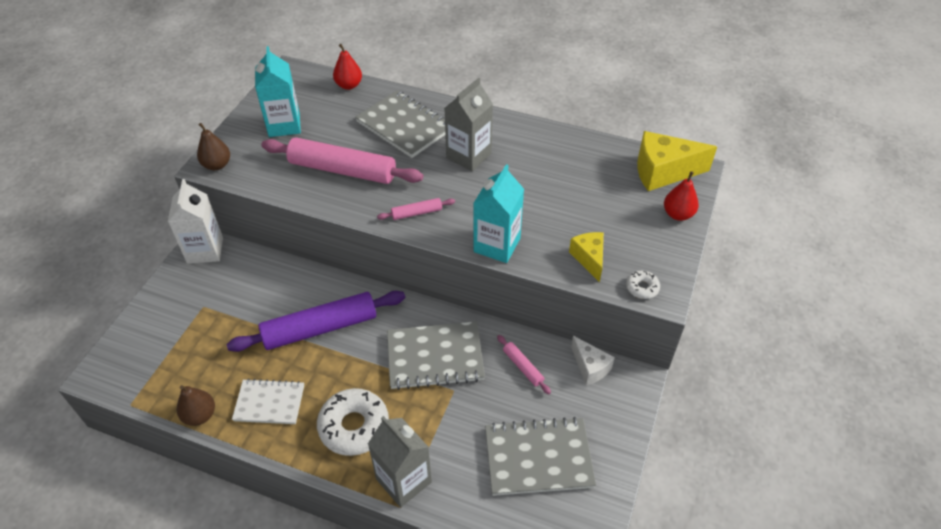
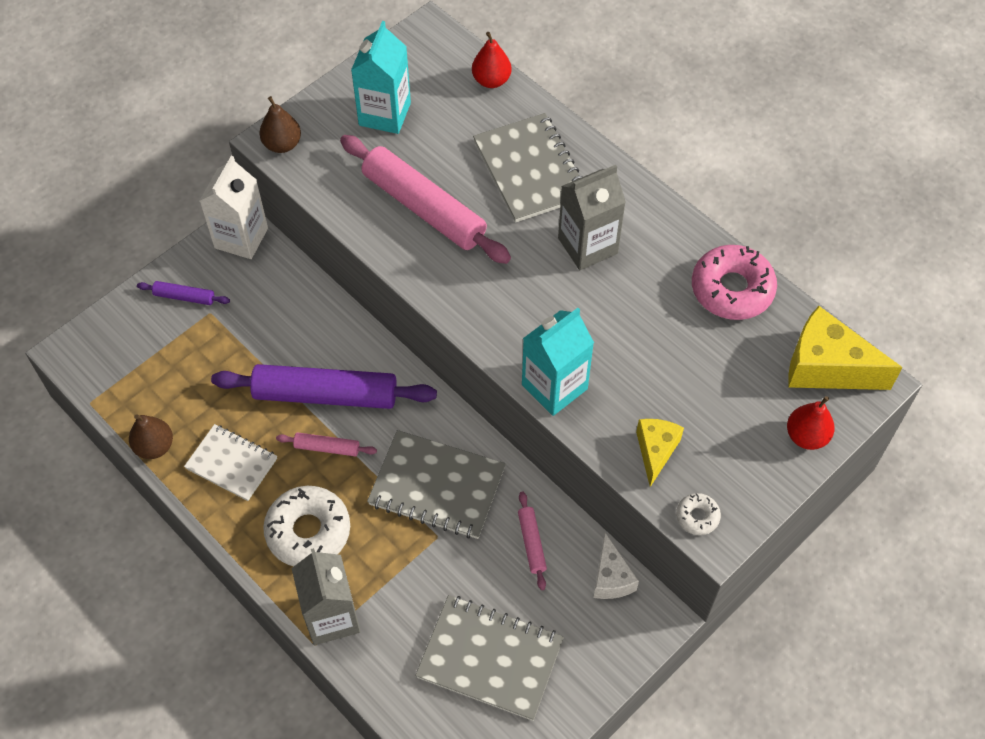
camera: 25 degrees right, 10 degrees up
(177, 303) = (184, 297): none -> purple rolling pin
(416, 213) = (482, 304): pink rolling pin -> pink rolling pin (327, 448)
(576, 149) = (732, 289): none -> pink donut

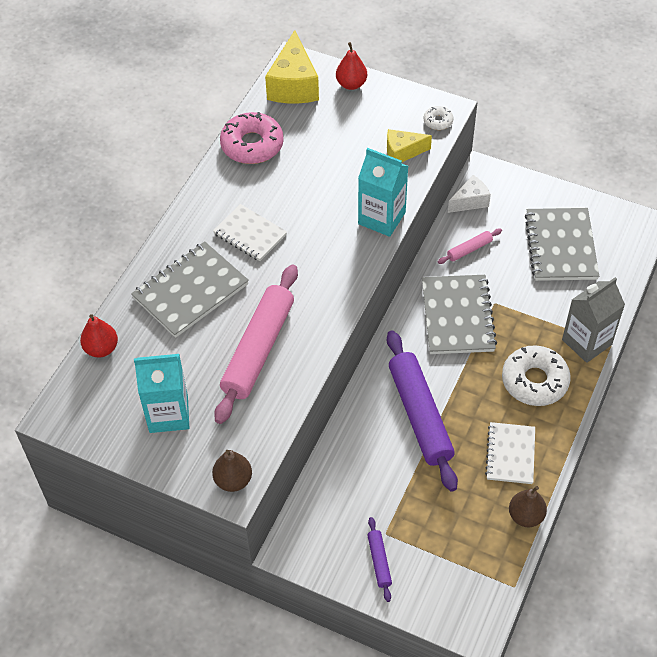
camera: 110 degrees left, 5 degrees down
(241, 238) = (299, 543): white carton -> none
(327, 448) = (463, 396): pink rolling pin -> none
(587, 246) = (250, 234): grey carton -> white notebook

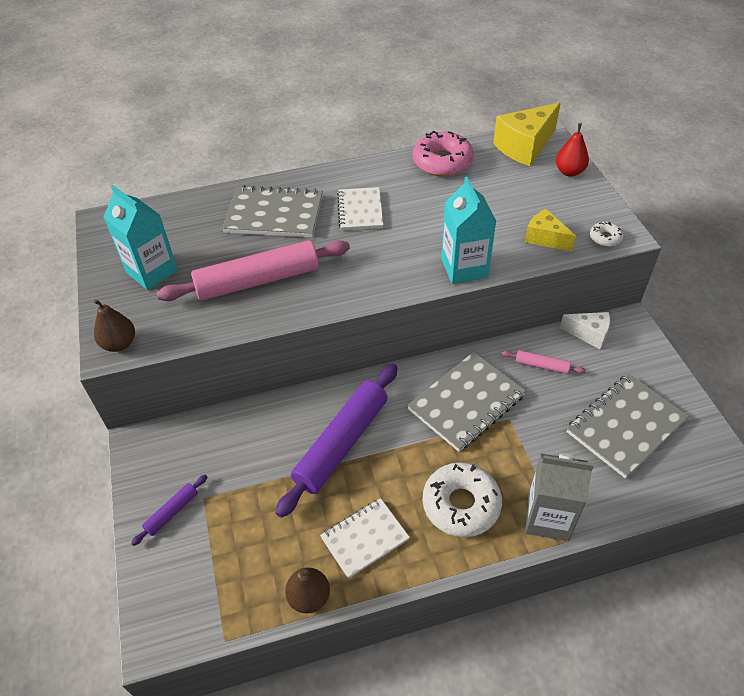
camera: 50 degrees right, 5 degrees down
(101, 348) = (179, 205): red pear -> none

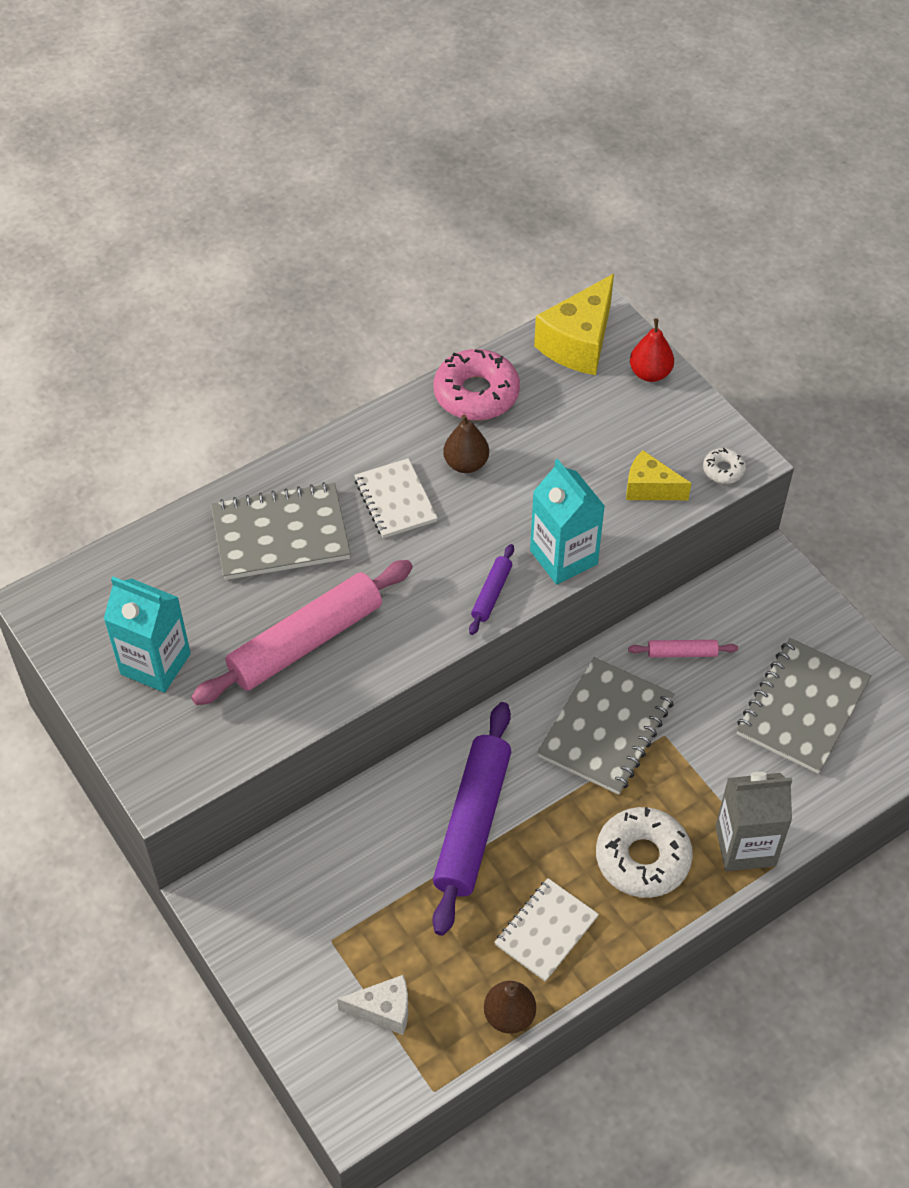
camera: 20 degrees left, 5 degrees up
(119, 344) = (169, 777): brown pear -> brown pear (466, 464)
(172, 512) = (300, 968): purple rolling pin -> purple rolling pin (491, 593)
(589, 334) = (727, 593): white cheese -> white cheese (383, 1010)

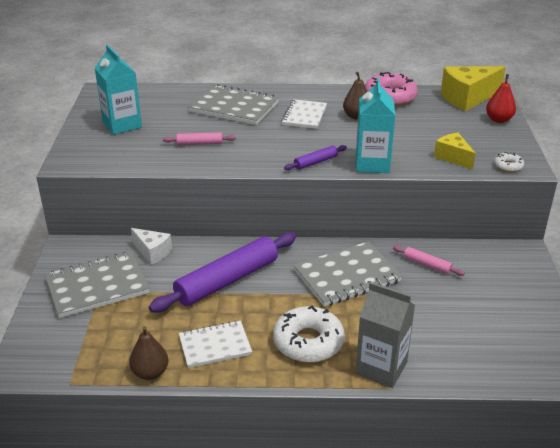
camera: 35 degrees right, 20 degrees down
(306, 641) = (199, 143): pink rolling pin -> pink rolling pin, size x0.45
(383, 1010) = (88, 333): white cheese -> white cheese (152, 252)
(802, 707) = (485, 321): grey notebook -> grey notebook (97, 286)

